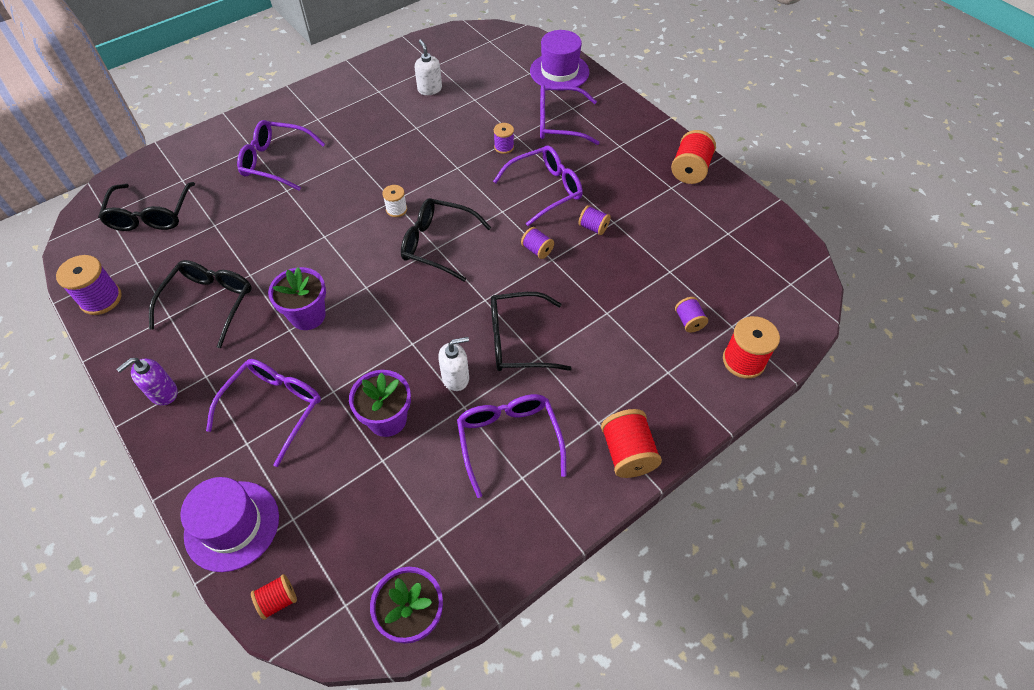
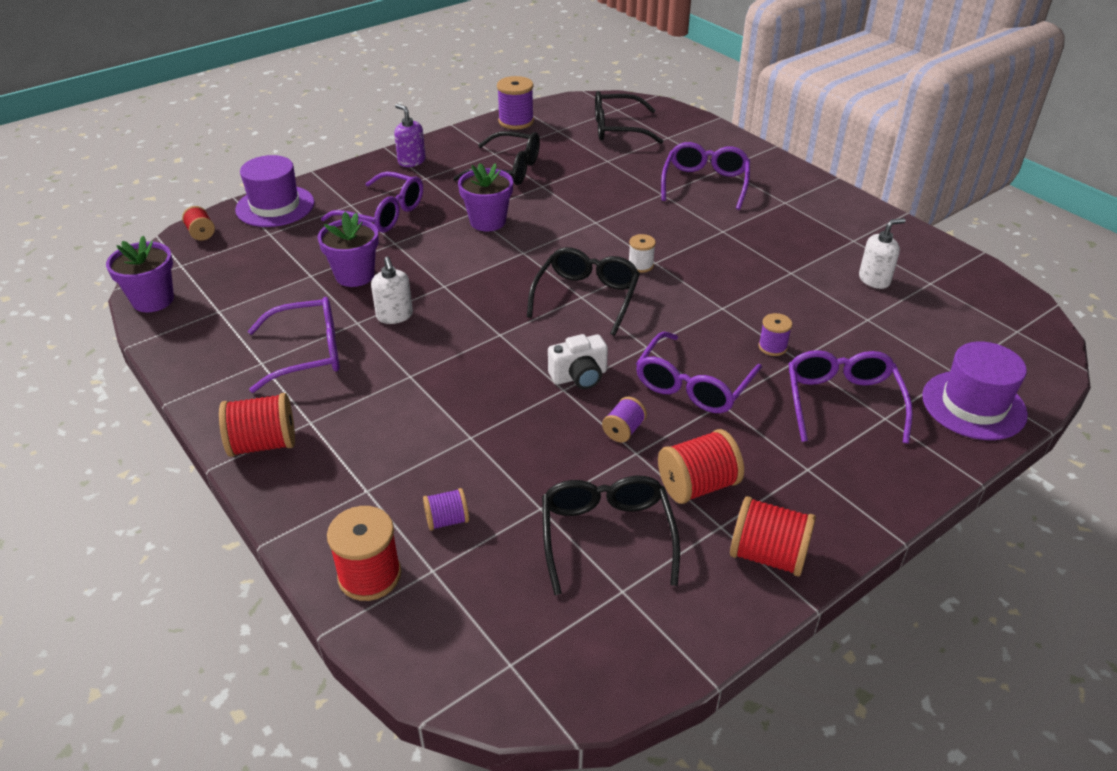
camera: 90 degrees right, 15 degrees down
(518, 340) = (437, 360): black glasses -> black glasses (606, 535)
(537, 250) = (579, 376): purple spool -> white camera
(545, 189) = (693, 385): purple glasses -> purple glasses turned 60 degrees clockwise
(640, 195) = (697, 485): none -> red spool

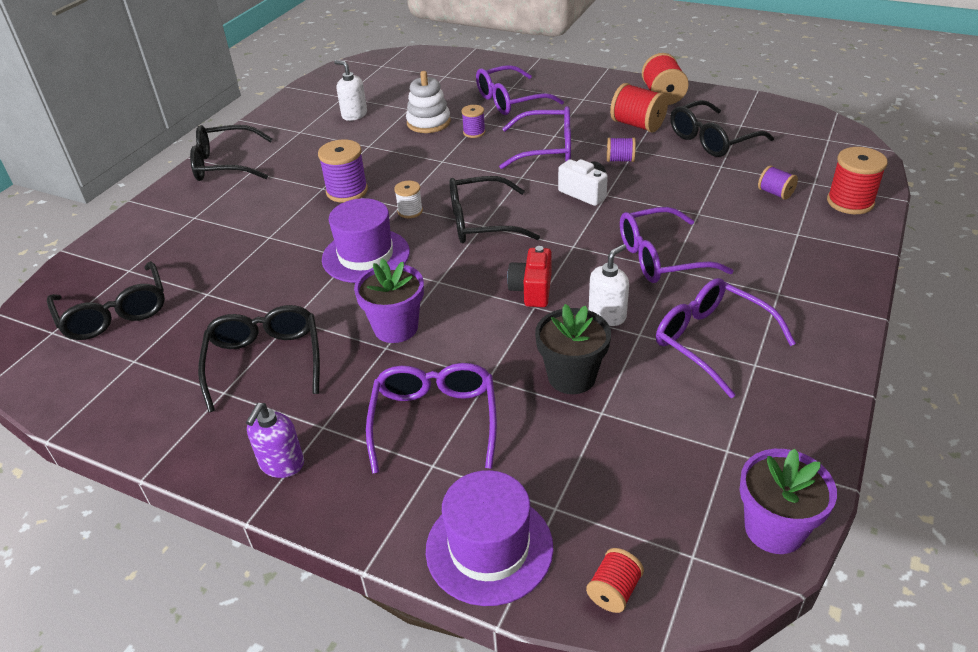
camera: 115 degrees left, 0 degrees up
(263, 444) = (828, 305): red spool -> none
(355, 275) = (571, 377): purple flower pot -> black flower pot
(464, 291) = (532, 290): none -> red camera
(516, 121) = (114, 411): purple spool -> purple spool (347, 191)
(705, 183) = (233, 219): purple glasses -> purple glasses (660, 258)
(809, 192) = (225, 164): none -> black glasses
(820, 323) = (428, 122): none -> white stacking toy
(973, 405) = (473, 67): purple hat -> purple hat (366, 255)

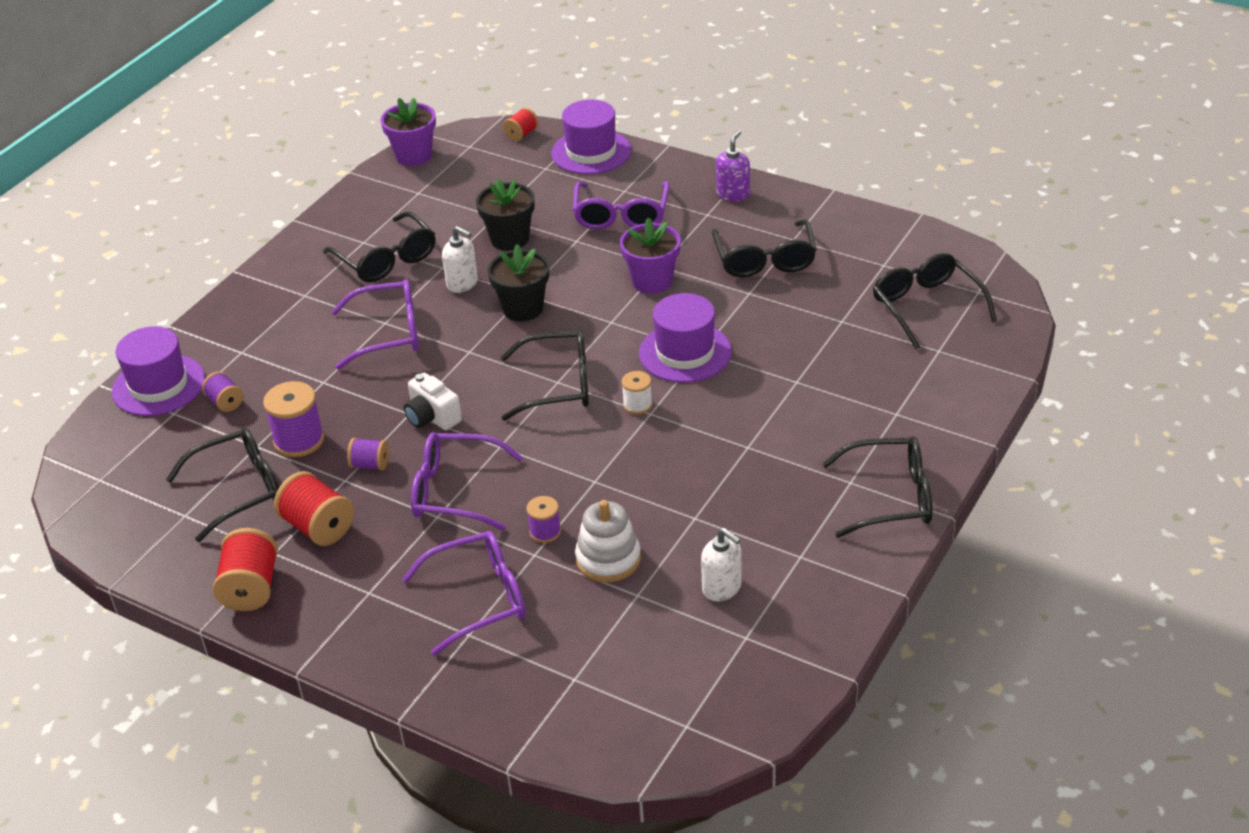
camera: 175 degrees left, 0 degrees up
(347, 191) = (715, 439): purple spool -> purple spool (299, 440)
(532, 290) = (523, 308): red camera -> black flower pot
(607, 315) = (462, 283): white soap dispenser -> white soap dispenser turned 105 degrees counterclockwise
(711, 341) = (387, 259): purple glasses -> black glasses
(850, 202) = (158, 385): red spool -> purple hat

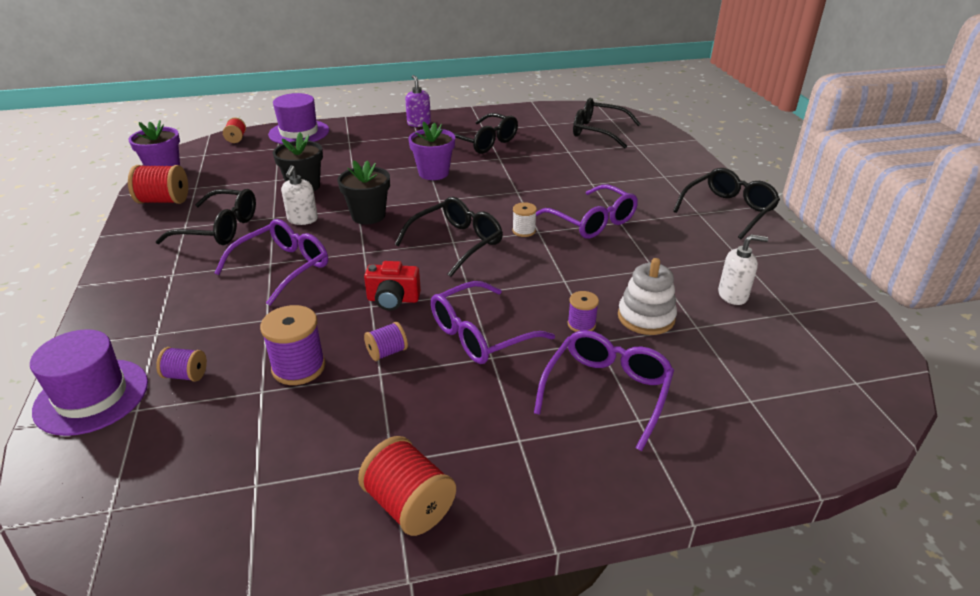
camera: 45 degrees left, 5 degrees down
(240, 490) = (289, 432): black glasses -> none
(318, 527) = (405, 419): red spool -> red spool (164, 201)
(432, 417) = (393, 300): white camera -> red camera
(462, 283) = (302, 219): white soap dispenser -> white soap dispenser turned 105 degrees clockwise
(621, 215) = (364, 152): purple glasses -> purple glasses (592, 222)
(685, 352) = (509, 196): purple hat -> none

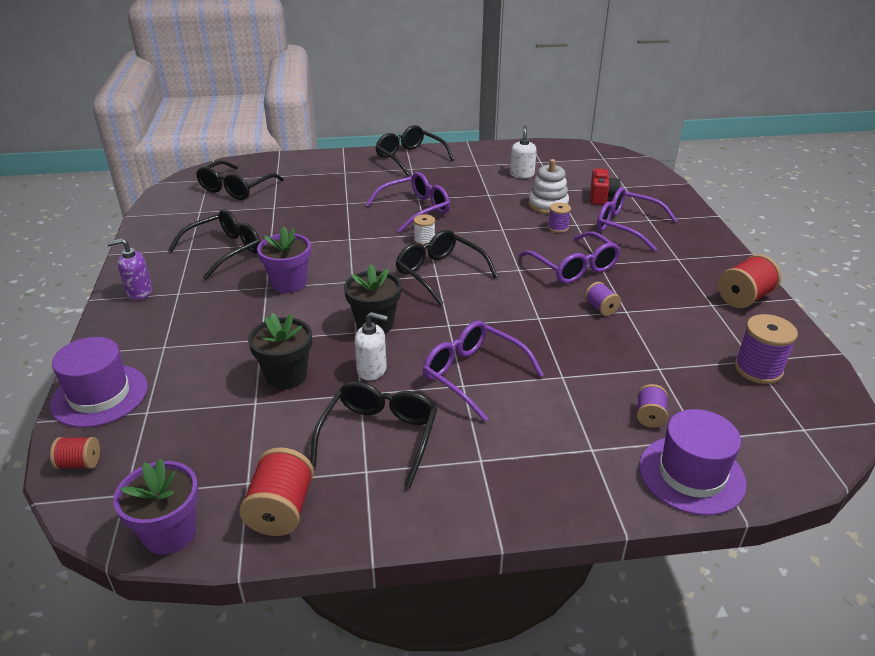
camera: 85 degrees left, 0 degrees up
(298, 367) = (627, 351): purple spool -> purple spool (758, 369)
(393, 300) = (529, 306): red camera -> red camera (602, 197)

